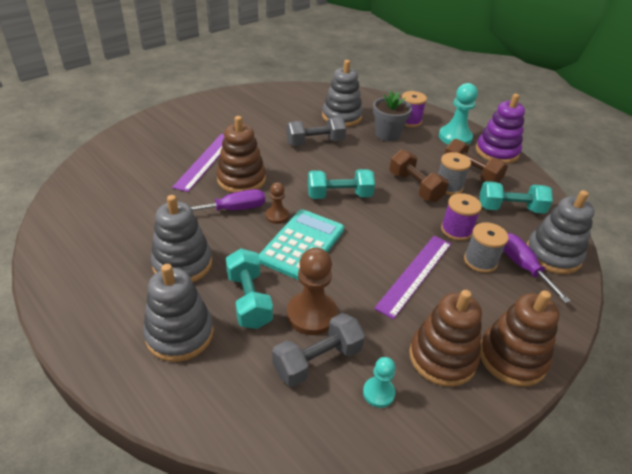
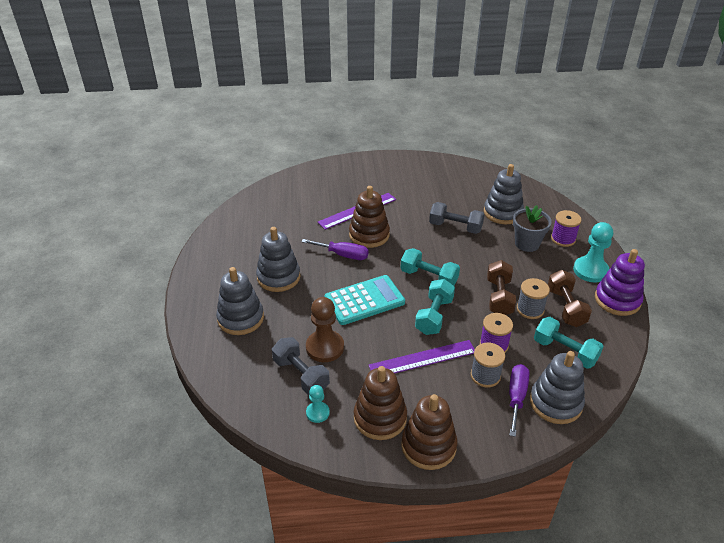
camera: 40 degrees right, 0 degrees up
(249, 300) = (296, 319): turquoise dumbbell -> turquoise dumbbell (434, 316)
(277, 216) = (367, 272): brown pawn -> none
(317, 360) = (301, 375): grey dumbbell -> grey dumbbell turned 45 degrees clockwise

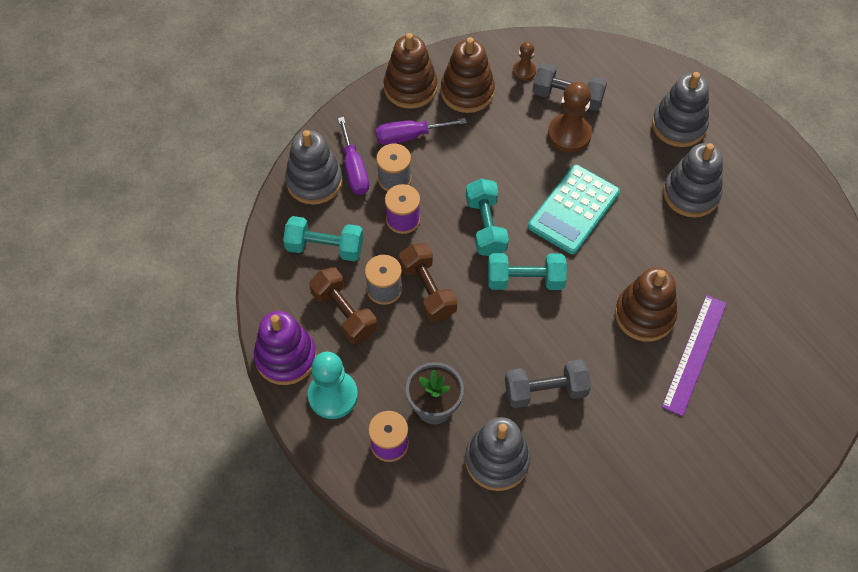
camera: 150 degrees right, 20 degrees up
(317, 413) = (524, 71): turquoise pawn -> brown pawn
(343, 255) = (649, 264): purple screwdriver -> purple screwdriver (409, 136)
(422, 359) = (466, 168): purple ruler -> none

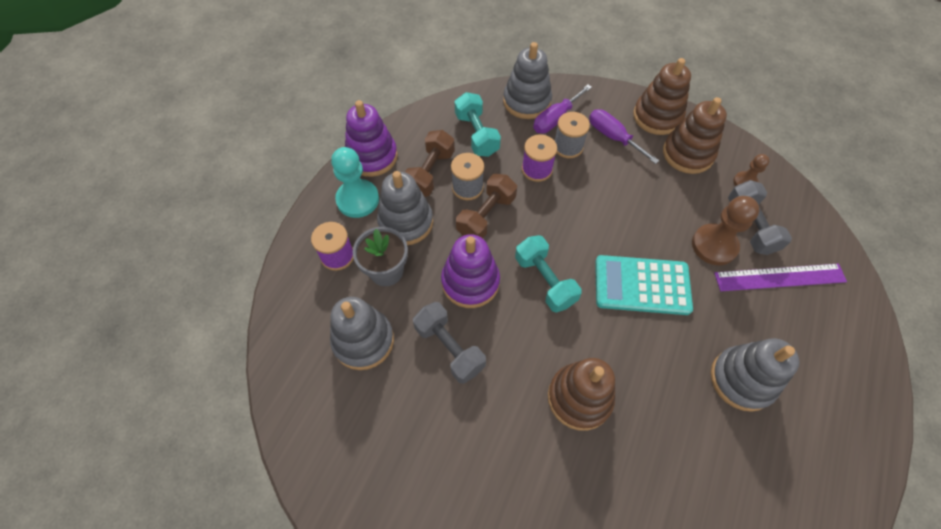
camera: 60 degrees right, 0 degrees up
(485, 226) = (573, 227): turquoise dumbbell -> none
(490, 340) = (470, 282): none -> purple stacking toy
(679, 125) = (807, 332): grey stacking toy -> grey stacking toy (406, 222)
(694, 354) = (569, 466): purple ruler -> purple ruler (779, 277)

